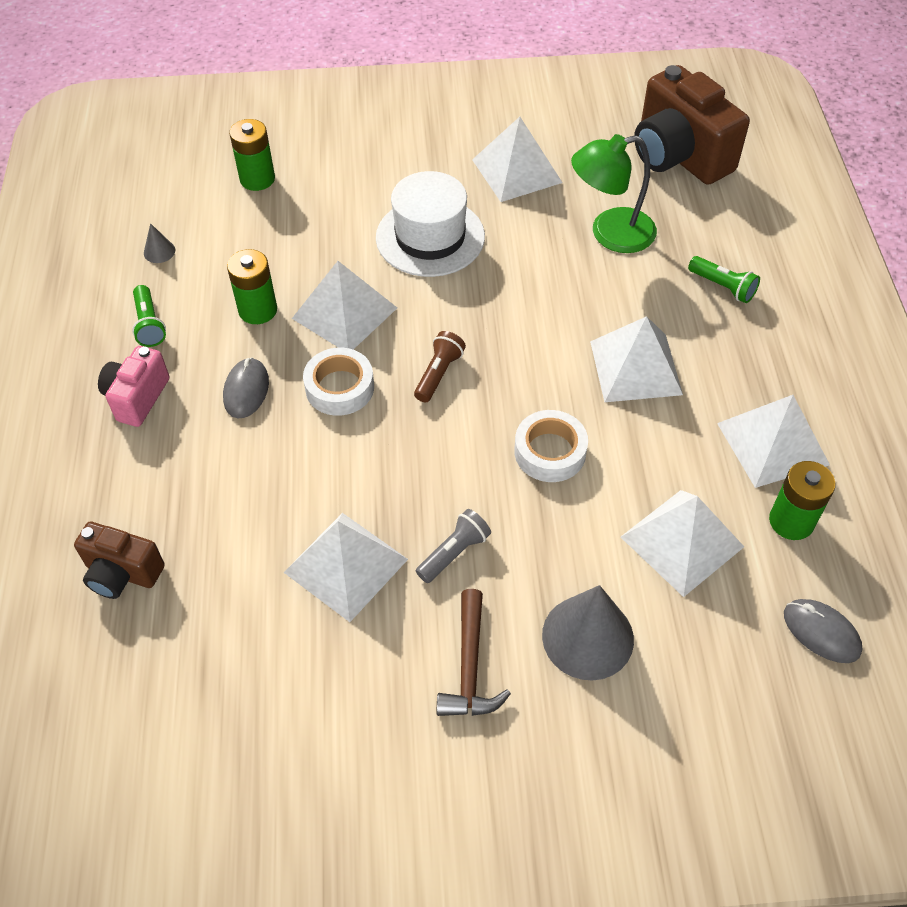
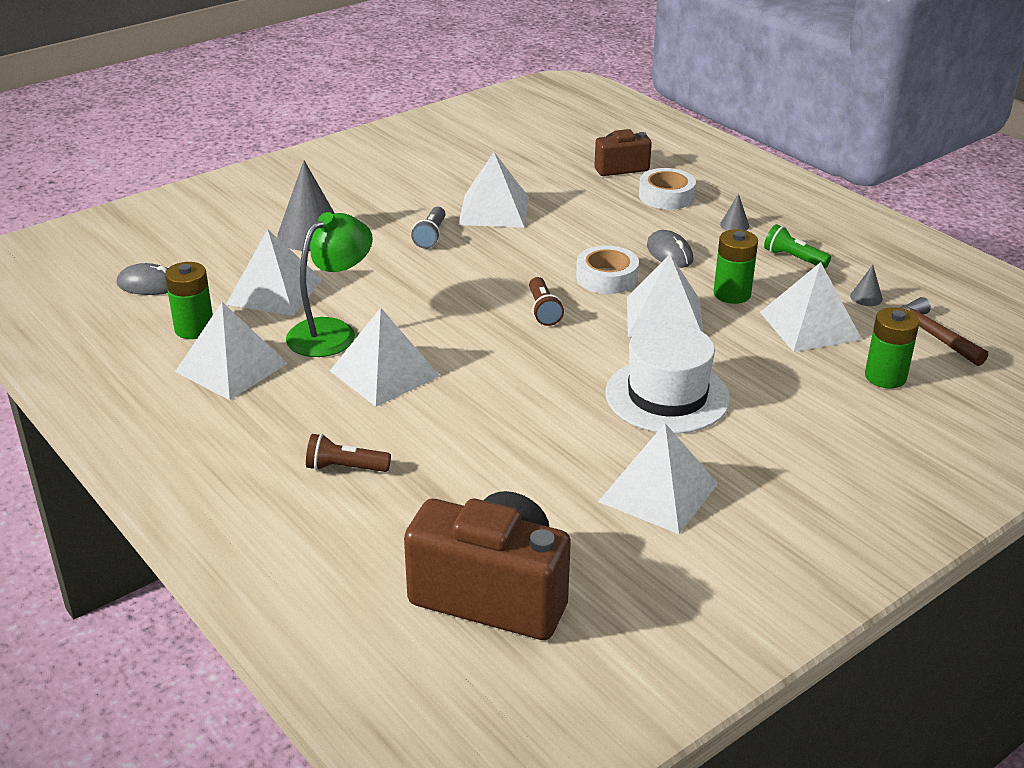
camera: 145 degrees right, 20 degrees down
(137, 398) = (734, 225): pink camera -> grey cone
(243, 246) = (810, 325): none -> white pyramid
(469, 667) = (375, 202): brown hammer -> brown hammer (931, 335)
(550, 452) = (411, 301): white tape -> white tape (666, 196)
(610, 234) = (499, 470): green lamp -> green lamp (332, 332)
(723, 287) = (345, 468): green flashlight -> brown flashlight

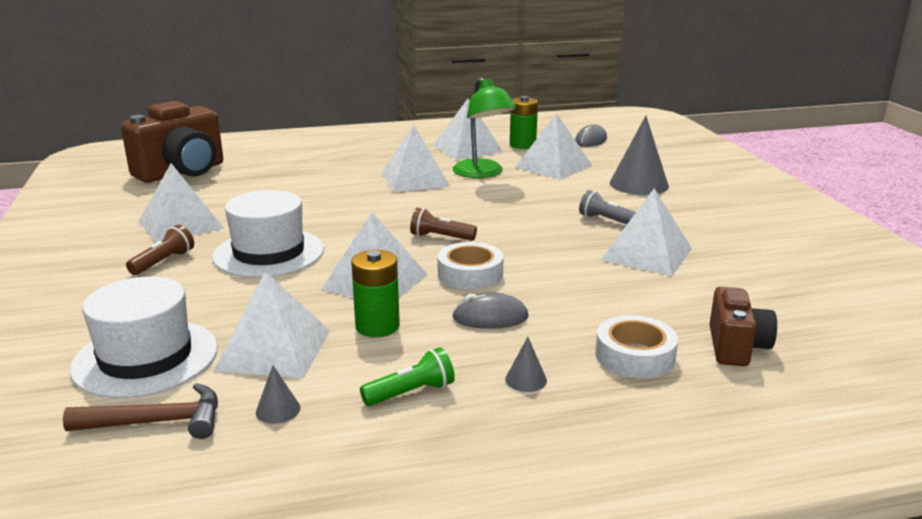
camera: 115 degrees right, 10 degrees down
(345, 468) = (332, 159): brown flashlight -> brown flashlight (163, 262)
(885, 377) = (145, 358): green battery -> white hat

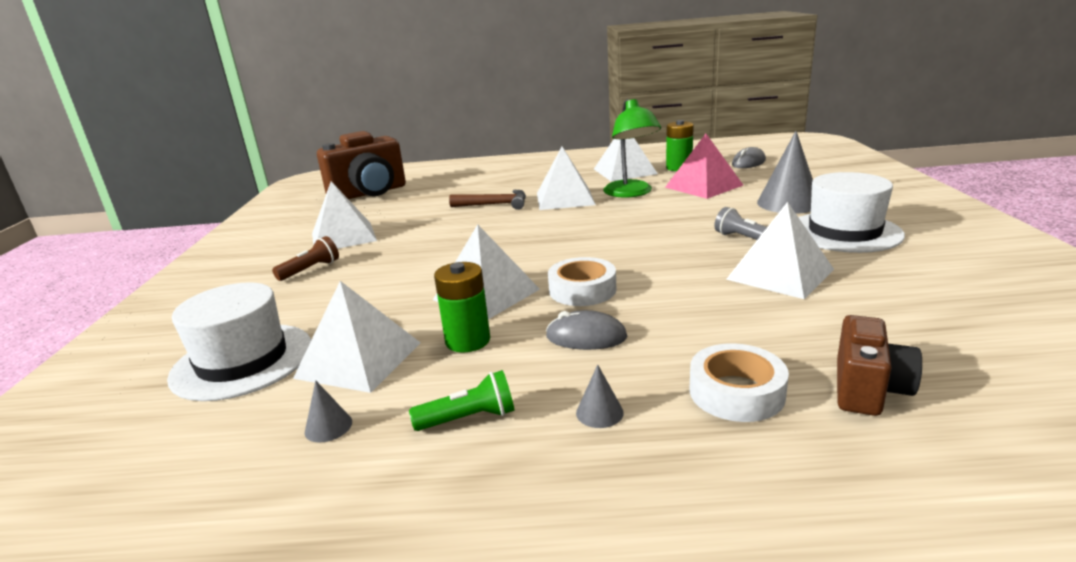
camera: 15 degrees right, 0 degrees up
(158, 422) = (213, 430): brown hammer -> brown hammer (495, 205)
(269, 253) = (403, 264): white hat -> white hat (844, 232)
(440, 237) = (567, 252): brown flashlight -> none
(553, 166) = (703, 186): white pyramid -> pink pyramid

